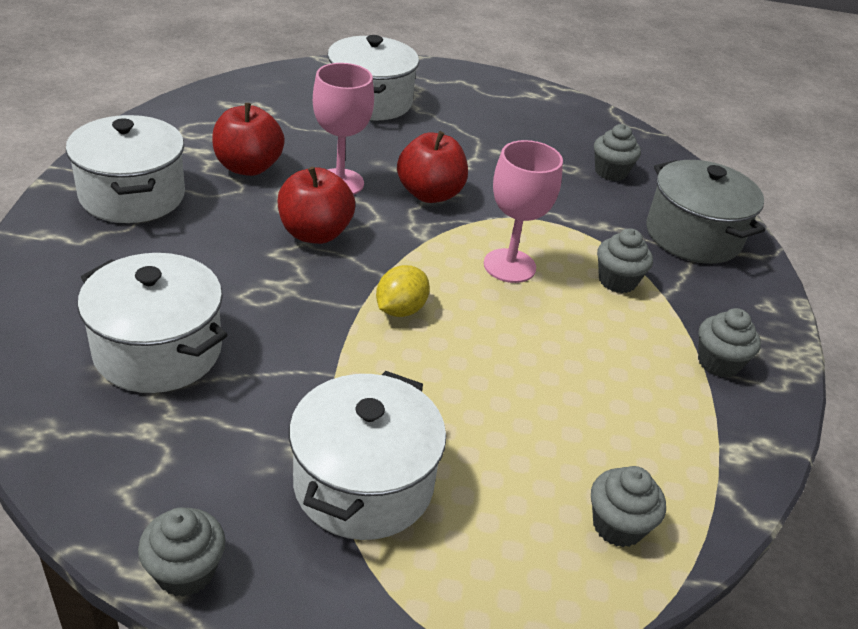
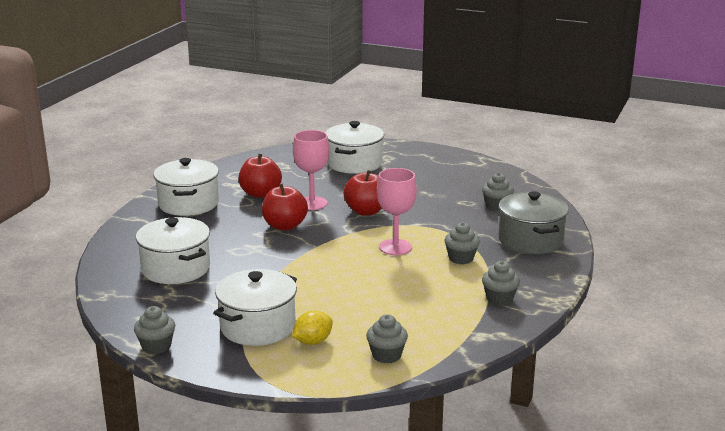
camera: 20 degrees right, 15 degrees down
(400, 310) = (316, 262): yellow lemon -> yellow lemon (313, 342)

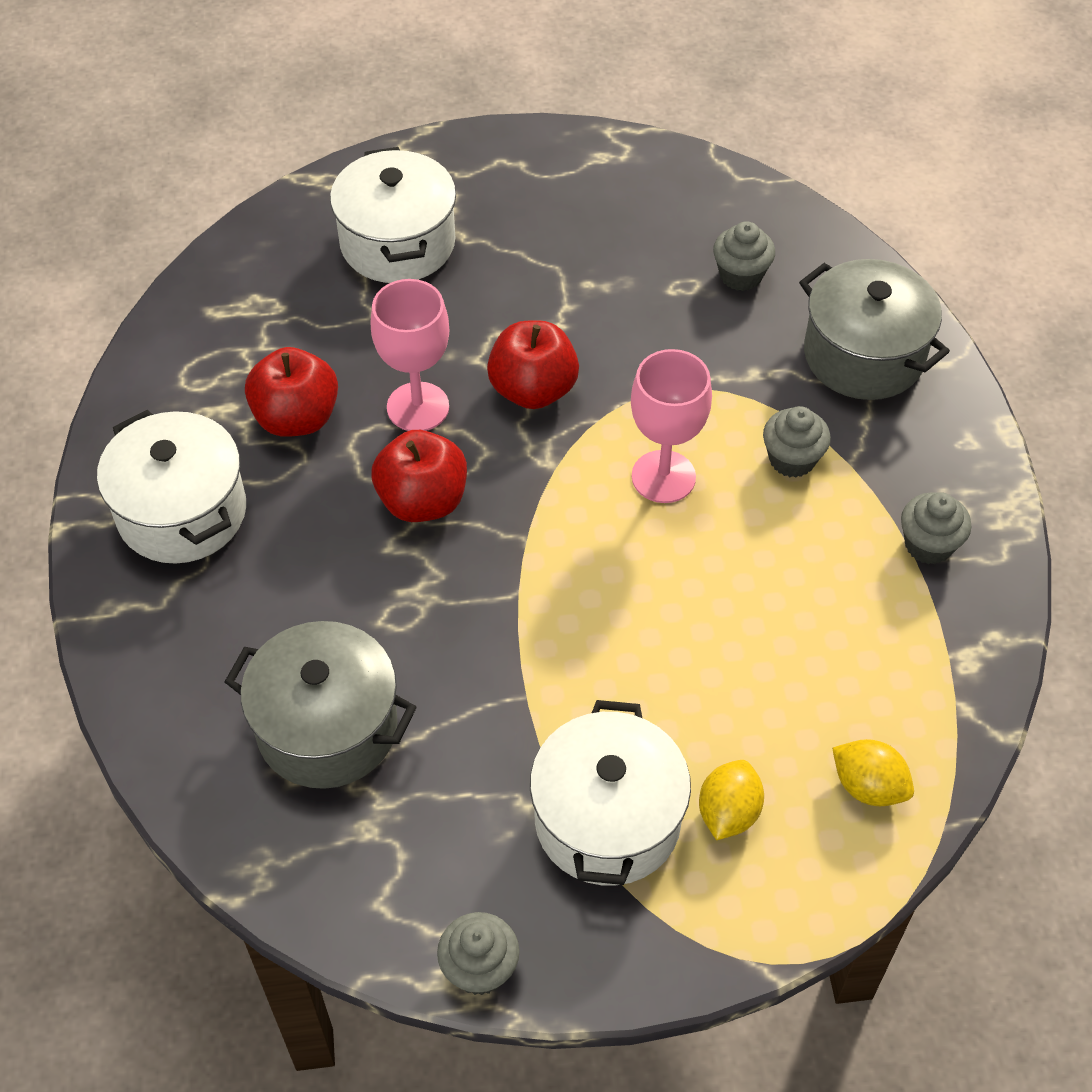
camera: 30 degrees left, 30 degrees up
(176, 269) = (327, 727): white pot -> grey pot
(386, 355) = (868, 786): grey cupcake -> yellow lemon

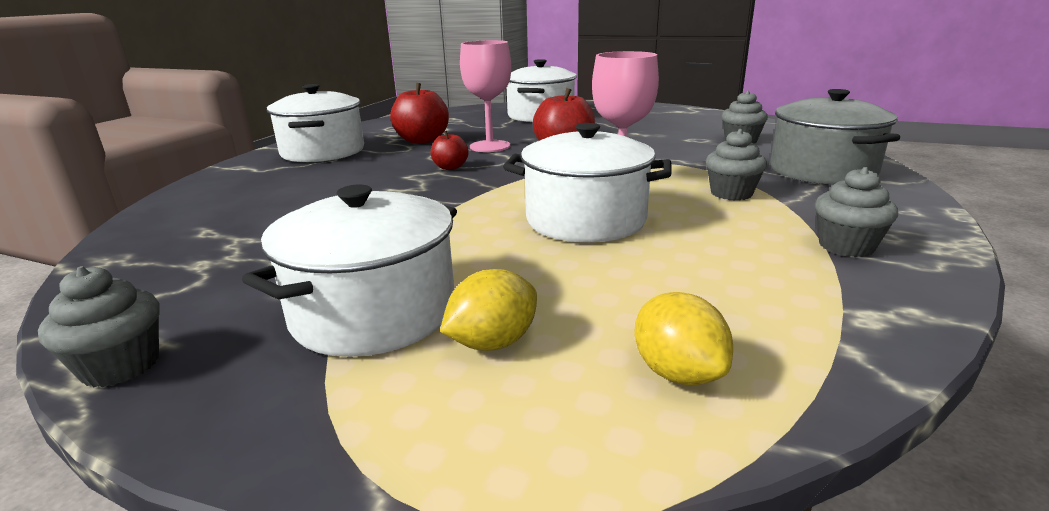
camera: 30 degrees right, 30 degrees down
(327, 727) = (261, 220): grey pot -> none
(422, 501) = (450, 167): red apple -> red apple, size x0.56
(678, 583) = (585, 220): none -> white pot

